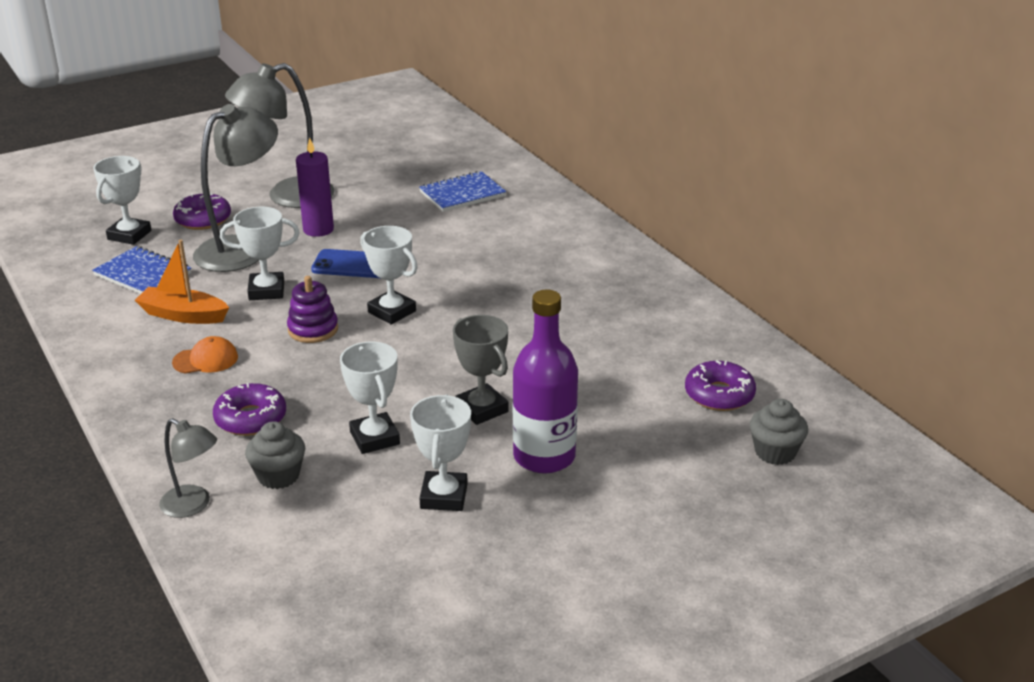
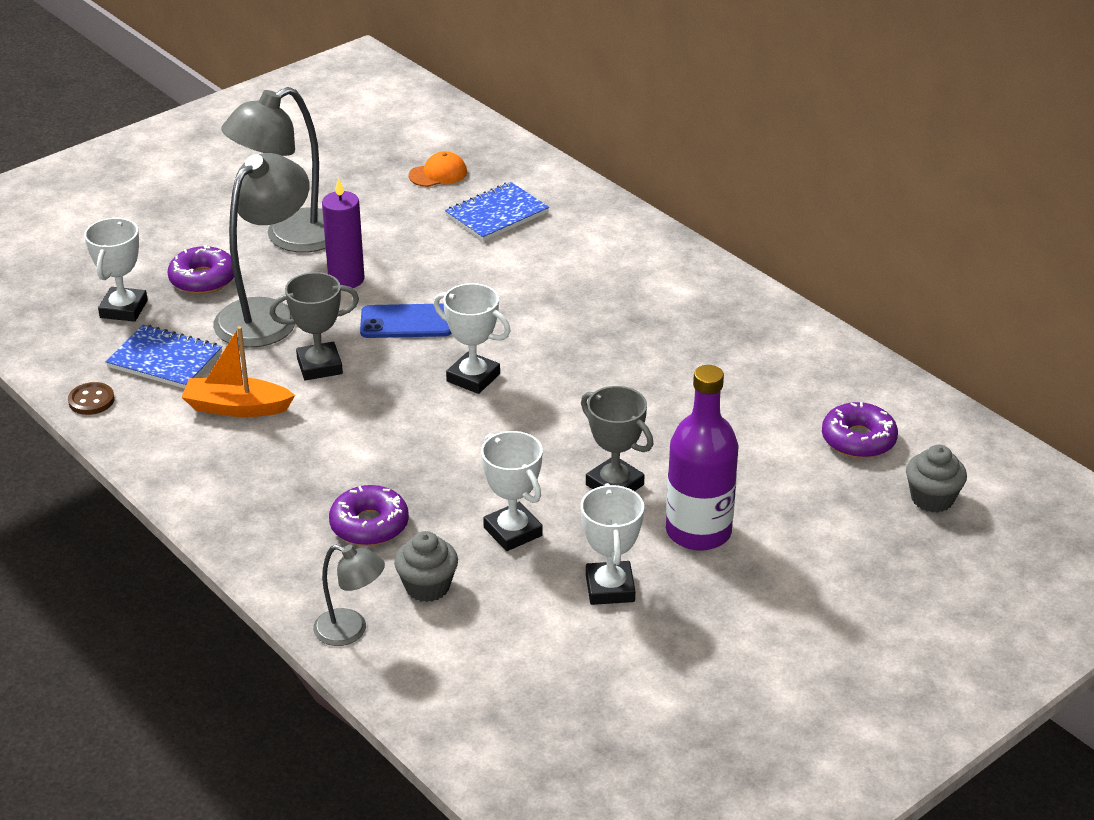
camera: 10 degrees left, 5 degrees up
(68, 298) = (91, 400): none -> brown button
(206, 360) = (288, 460): orange cap -> orange cap (438, 174)
(266, 291) = (319, 366): white trophy -> grey trophy
(313, 329) = (393, 410): purple stacking toy -> none

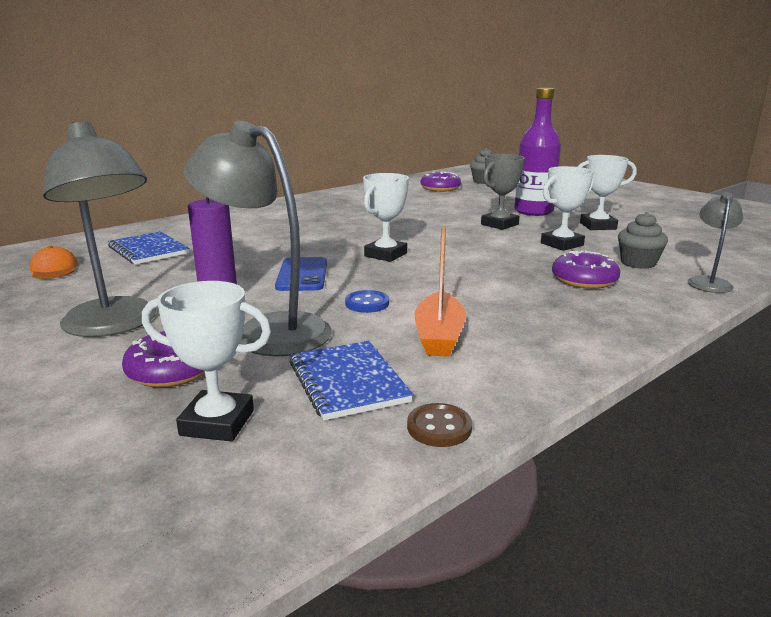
camera: 90 degrees left, 15 degrees down
(165, 360) = (347, 382): blue notebook -> blue notebook turned 45 degrees counterclockwise
(319, 366) = (367, 303): grey trophy -> blue button

